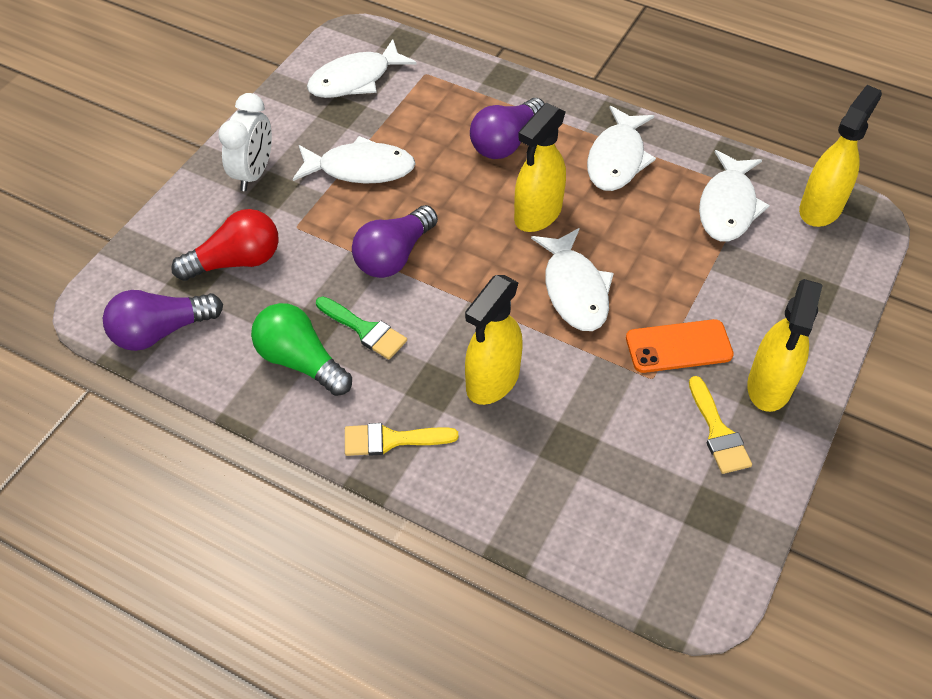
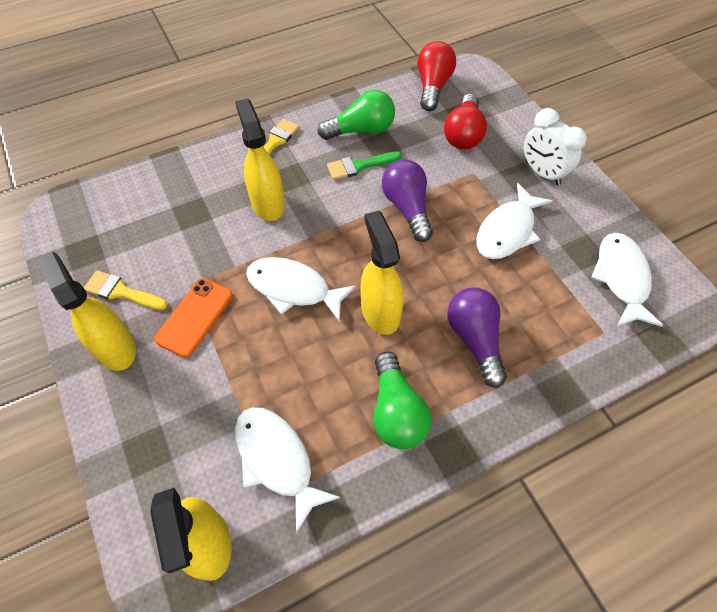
camera: 125 degrees right, 5 degrees up
(161, 331) = (432, 86): purple light bulb -> red light bulb
(617, 159) = (396, 411): white fish -> green light bulb

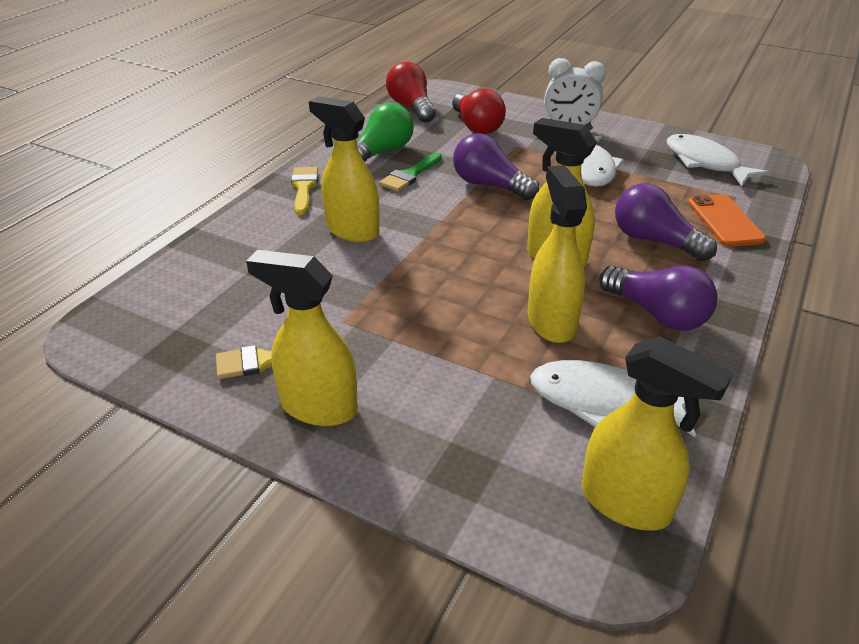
camera: 35 degrees left, 20 degrees down
(195, 317) = (380, 341): orange phone -> orange phone (725, 221)
(293, 289) = (456, 277): white fish -> none
(314, 370) = (551, 322): none -> yellow spray bottle
(396, 411) = (657, 314): green light bulb -> purple light bulb

